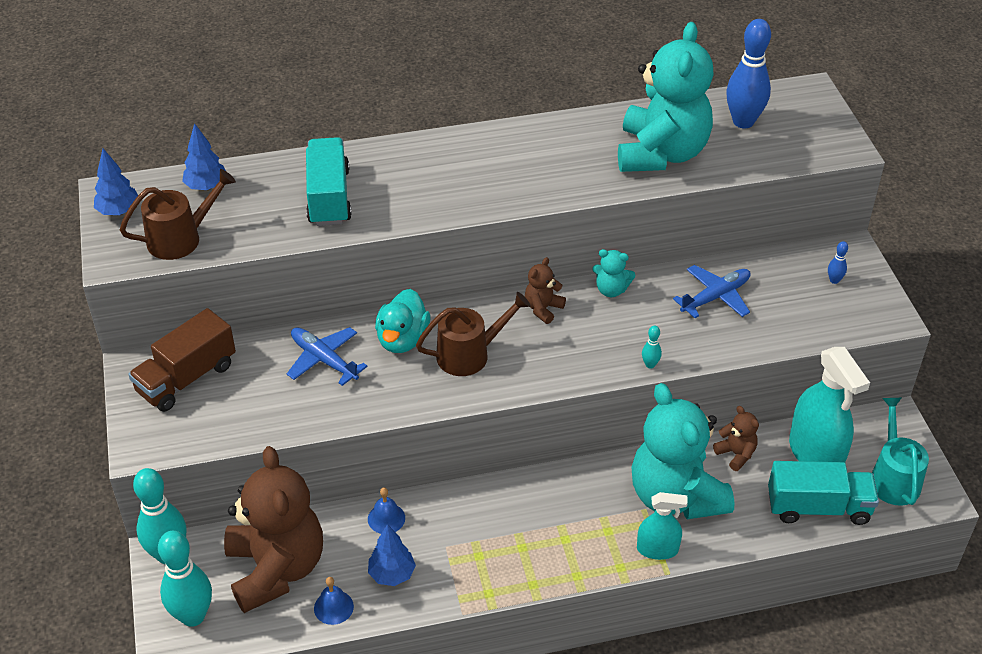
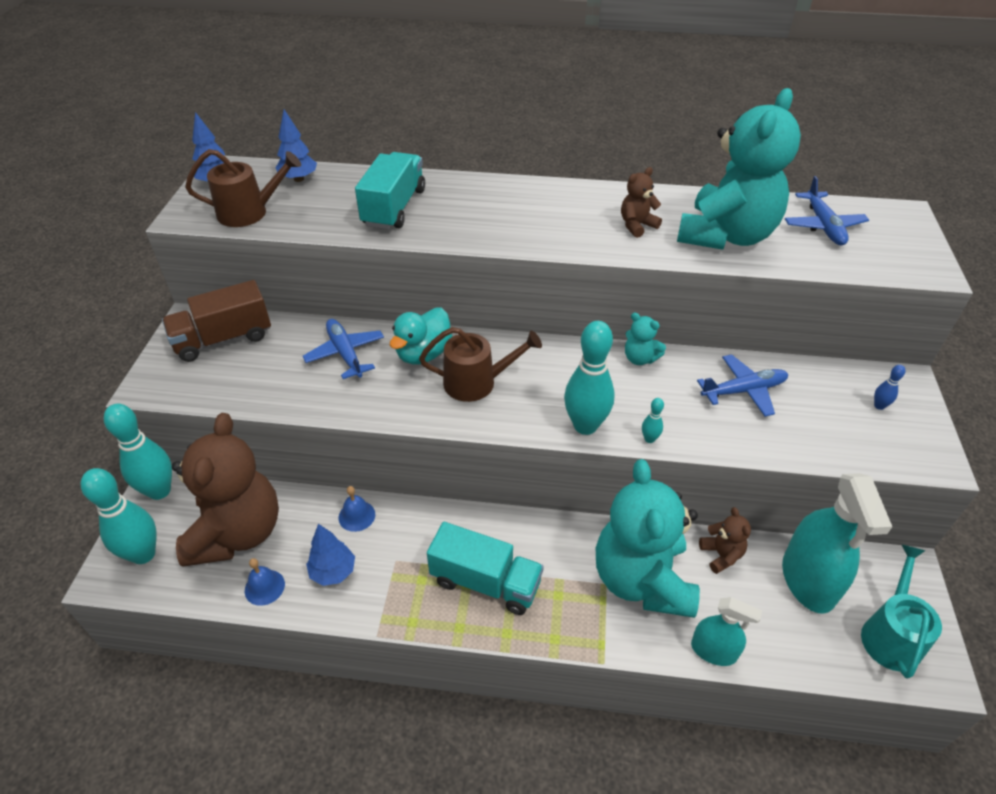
camera: 20 degrees right, 0 degrees up
(543, 308) = (566, 359): brown teddy bear -> brown teddy bear (637, 225)
(589, 368) = (585, 426): none -> turquoise bowling pin
(657, 549) = (601, 632): turquoise spray bottle -> turquoise spray bottle (713, 651)
(743, 122) = (823, 225): blue bowling pin -> blue plane
(818, 507) = (793, 641): turquoise truck -> turquoise truck (485, 582)

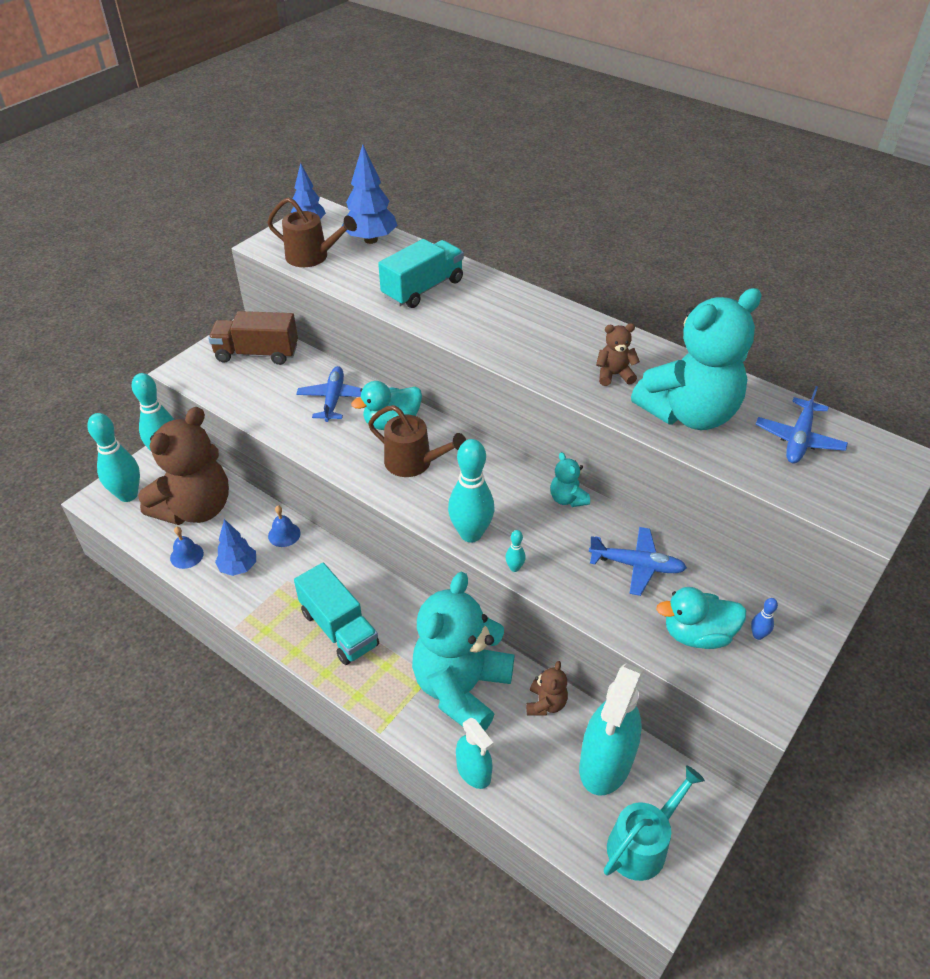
camera: 30 degrees right, 0 degrees up
(299, 179) = (371, 240): blue tree -> blue tree, size x1.51
(838, 427) = (697, 635): none -> turquoise duck

